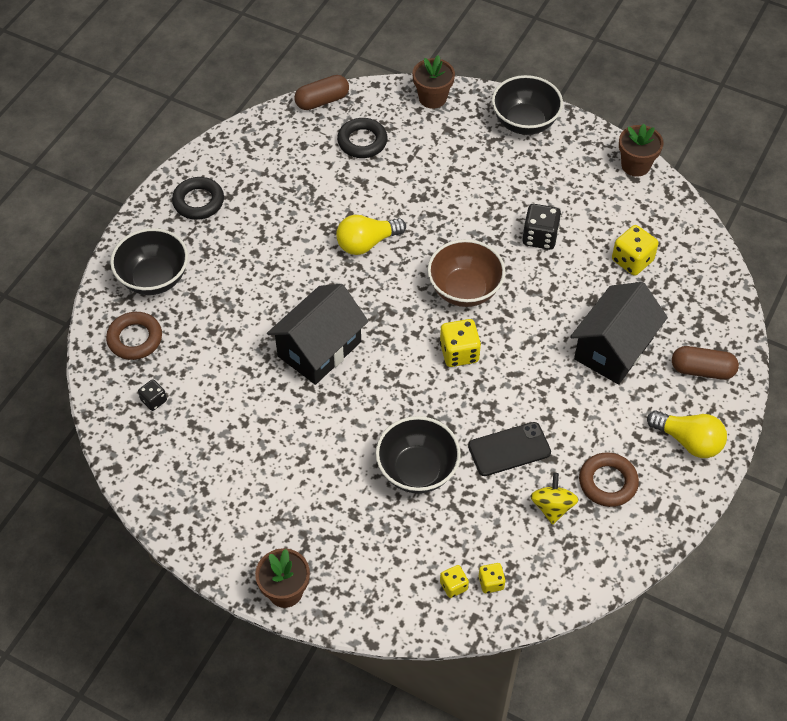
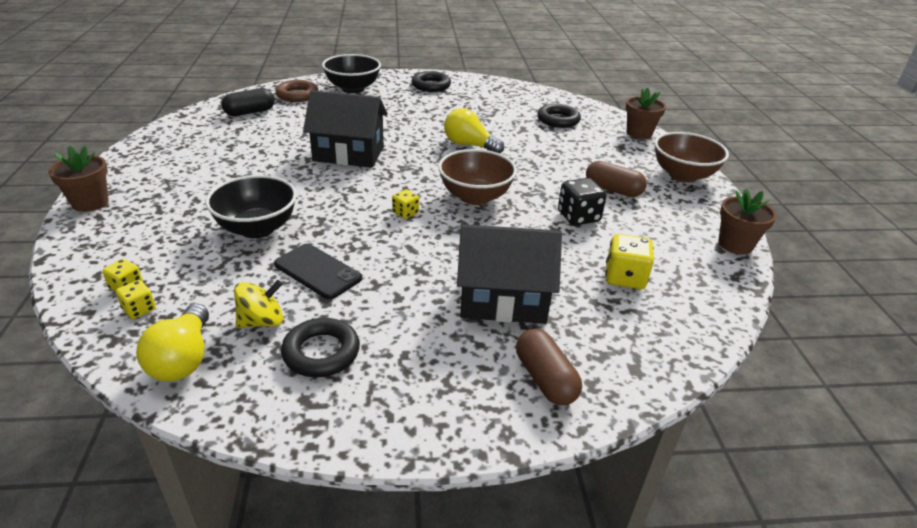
camera: 55 degrees right, 20 degrees down
(154, 400) = (250, 112): black dice -> black capsule
(322, 101) = (570, 99): brown capsule -> brown capsule (613, 190)
(459, 353) = (405, 213): yellow dice -> yellow dice, size x0.58
(524, 122) = (683, 175): black bowl -> brown bowl
(608, 482) = (321, 352): brown ring -> black ring
(688, 441) = (431, 403): yellow light bulb -> yellow light bulb (183, 359)

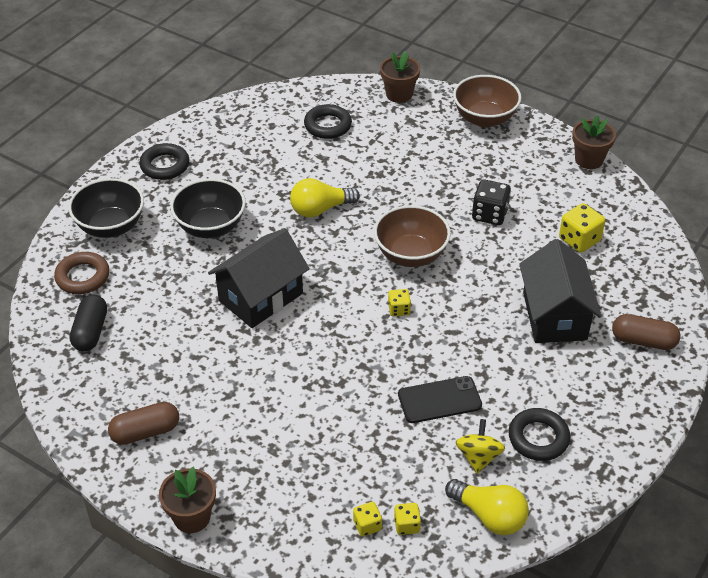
camera: 50 degrees left, 10 degrees up
(257, 228) = (343, 413): black bowl -> black bowl (210, 227)
(503, 300) = (554, 316): black house -> black house turned 45 degrees counterclockwise
(613, 190) = (470, 171): brown capsule -> brown capsule (145, 432)

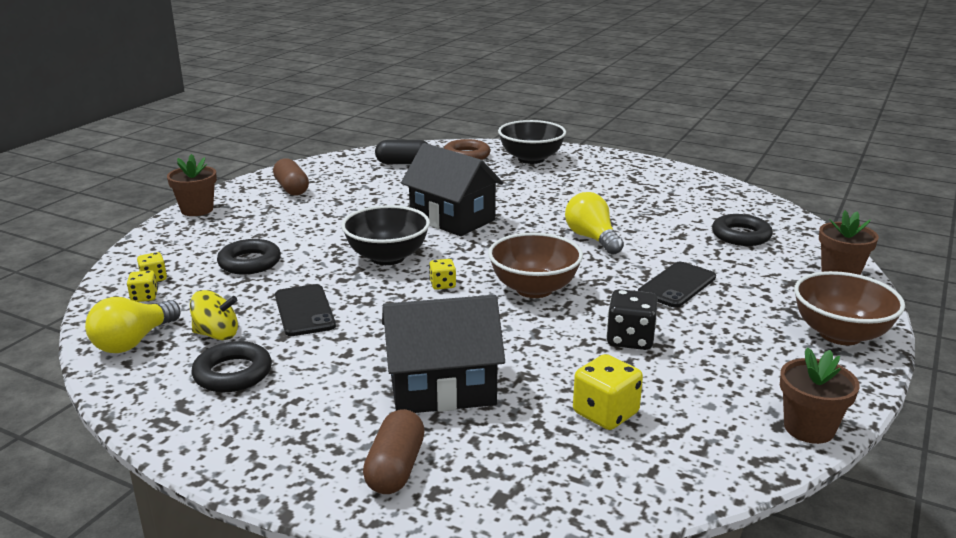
camera: 85 degrees right, 20 degrees down
(165, 165) = (623, 170): black ring -> black ring (249, 262)
(210, 227) = (544, 193): black bowl -> black bowl (387, 257)
(410, 176) = (677, 285): none -> black phone

